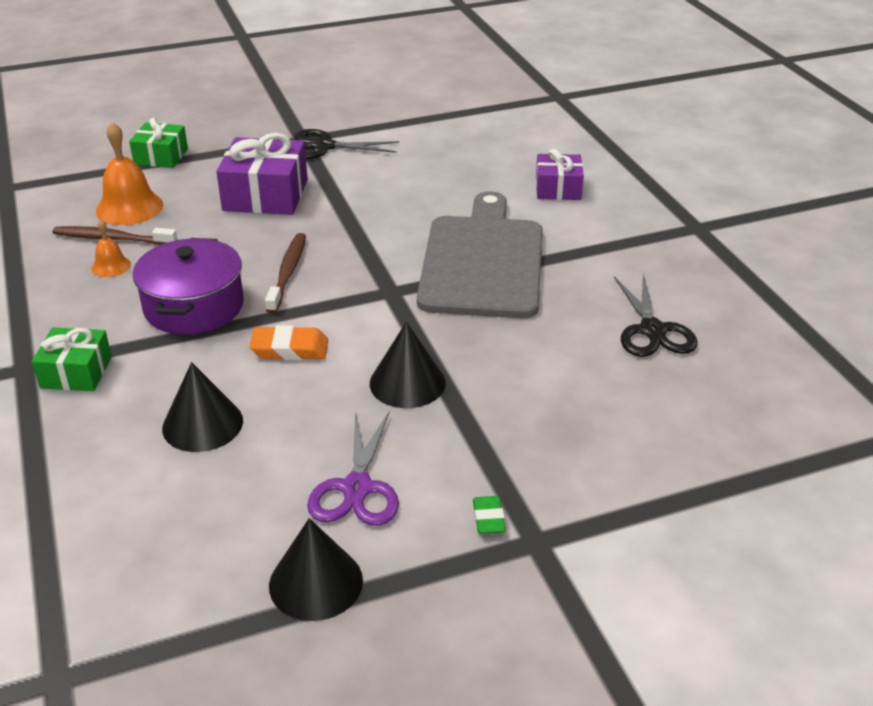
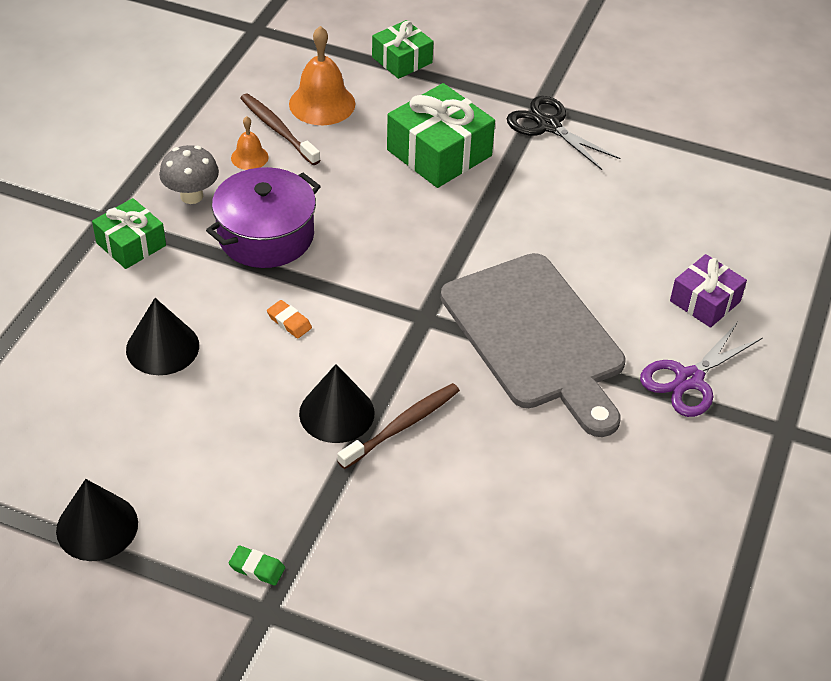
camera: 40 degrees right, 10 degrees up
(91, 314) = (191, 196): none -> grey mushroom
(265, 195) = (439, 153): purple gift -> green gift
(287, 273) = (367, 247): brown toothbrush -> brown toothbrush (402, 426)
(290, 349) = (289, 322): orange eraser -> orange eraser, size x0.62
(357, 488) = (201, 475): purple scissors -> purple scissors (689, 379)
(483, 261) = (536, 337): grey cutting board -> grey cutting board turned 105 degrees clockwise
(488, 518) = (257, 568): green eraser -> green eraser turned 75 degrees clockwise
(652, 330) = (592, 505): black scissors -> none

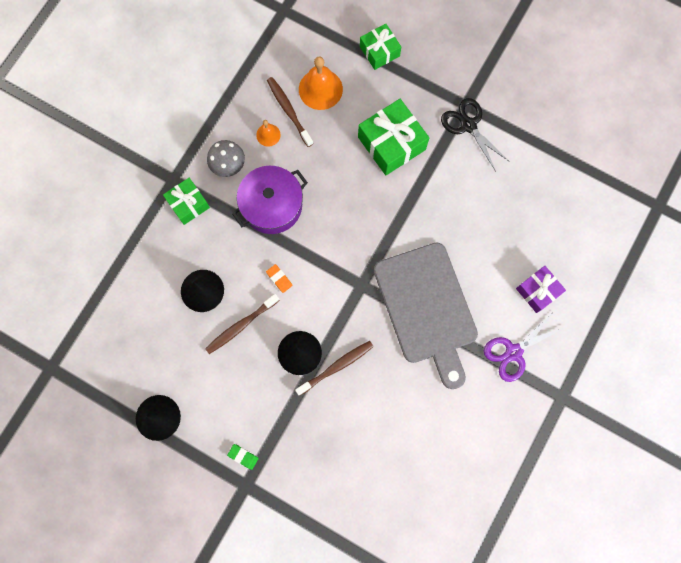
camera: 10 degrees right, 30 degrees up
(233, 386) = (241, 325): none -> brown toothbrush

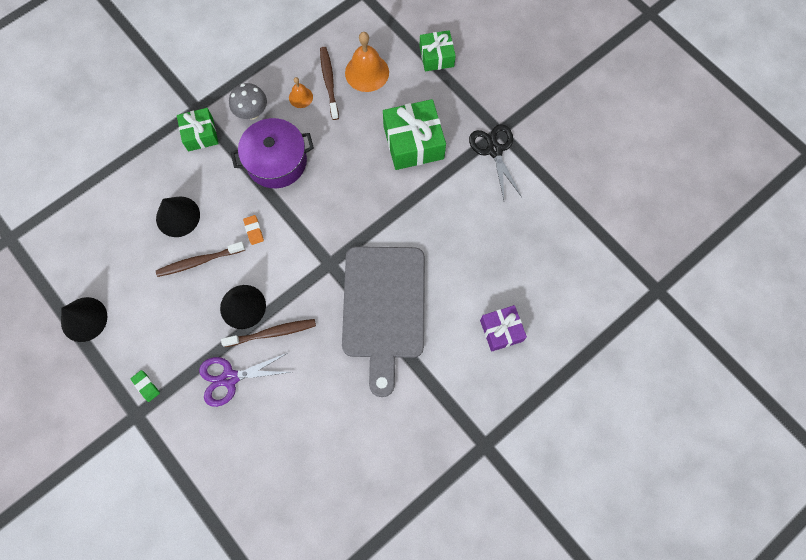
camera: 20 degrees right, 5 degrees down
(513, 352) = (453, 382): purple scissors -> purple scissors (230, 378)

